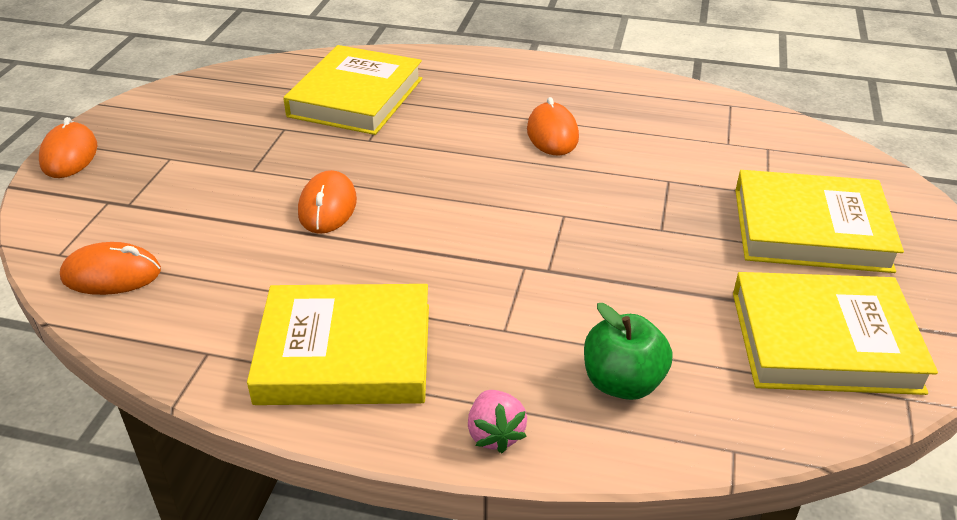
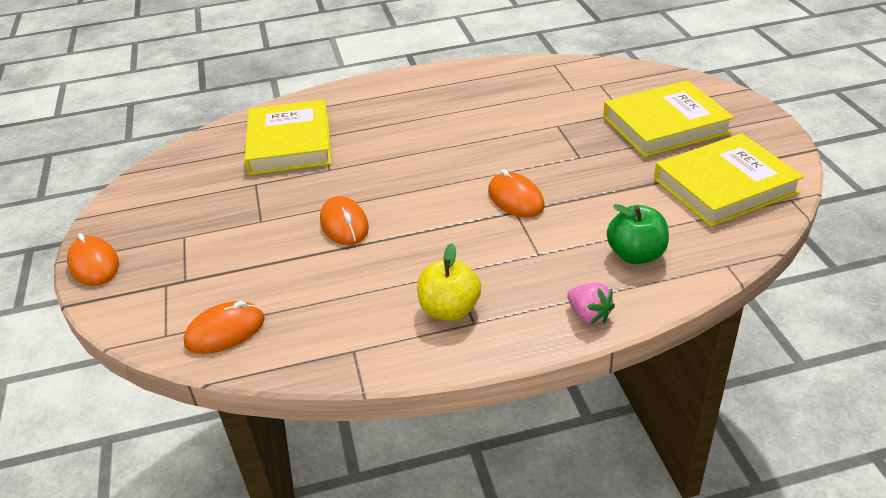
camera: 25 degrees left, 0 degrees up
(345, 353) = (450, 310): yellow book -> yellow apple
(552, 134) = (456, 121): orange mouse -> orange mouse (515, 199)

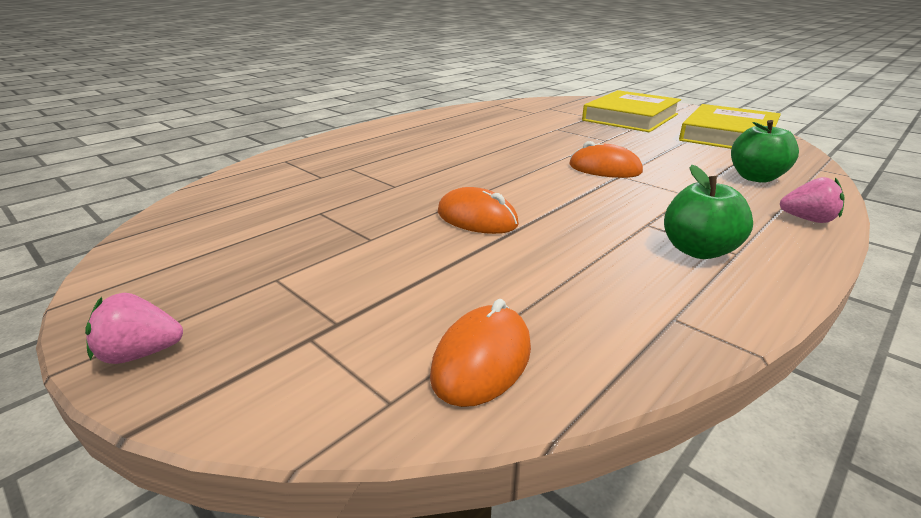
camera: 35 degrees left, 10 degrees down
(94, 264) = (141, 353): orange mouse -> pink strawberry
(290, 143) = (321, 177): yellow book -> none
(450, 310) = (698, 250): yellow apple -> green apple

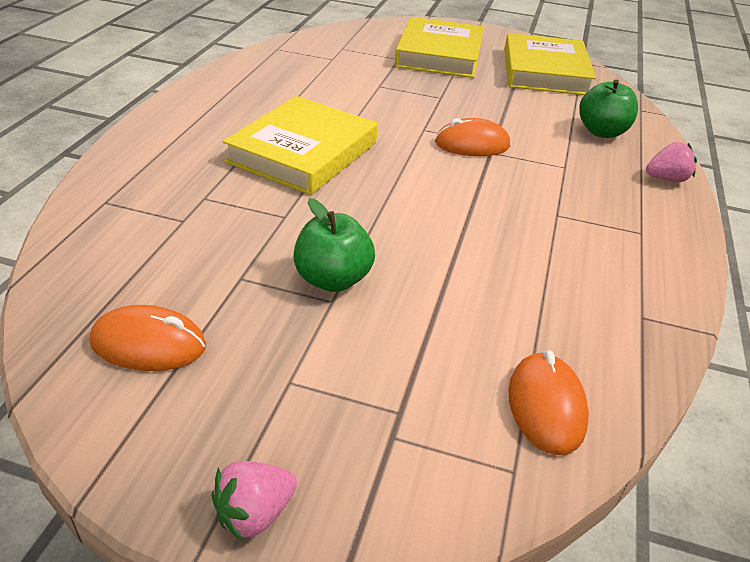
camera: 30 degrees left, 10 degrees up
(451, 155) = (303, 152): none -> yellow book
(477, 218) = (410, 245): orange mouse -> orange mouse (149, 344)
(698, 250) = (614, 237): green apple -> green apple (332, 279)

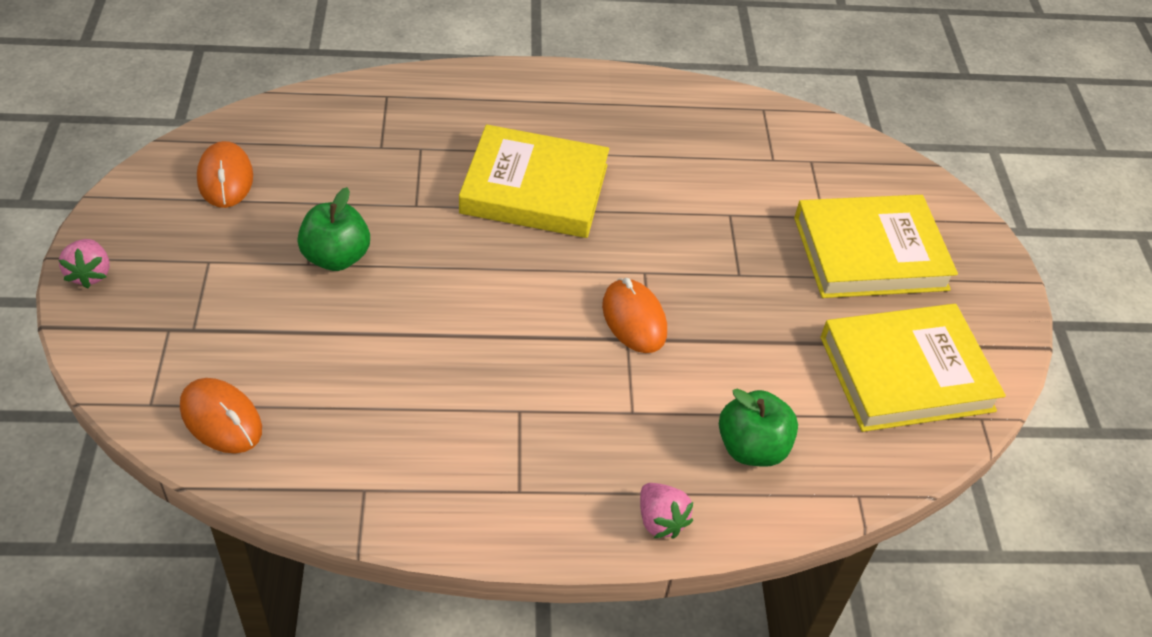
camera: 70 degrees right, 10 degrees up
(254, 513) = (90, 274): pink strawberry -> pink strawberry turned 135 degrees counterclockwise
(546, 406) = (221, 419): orange mouse -> orange mouse turned 60 degrees clockwise

